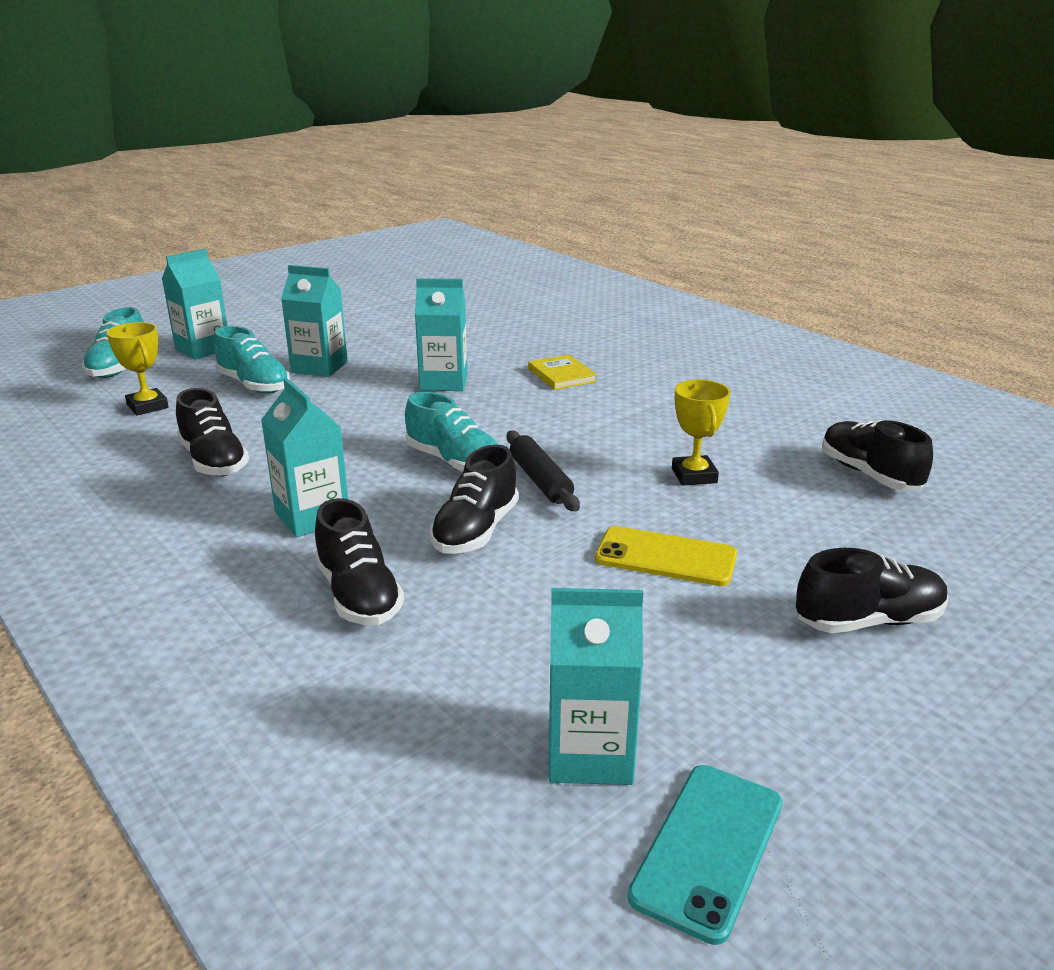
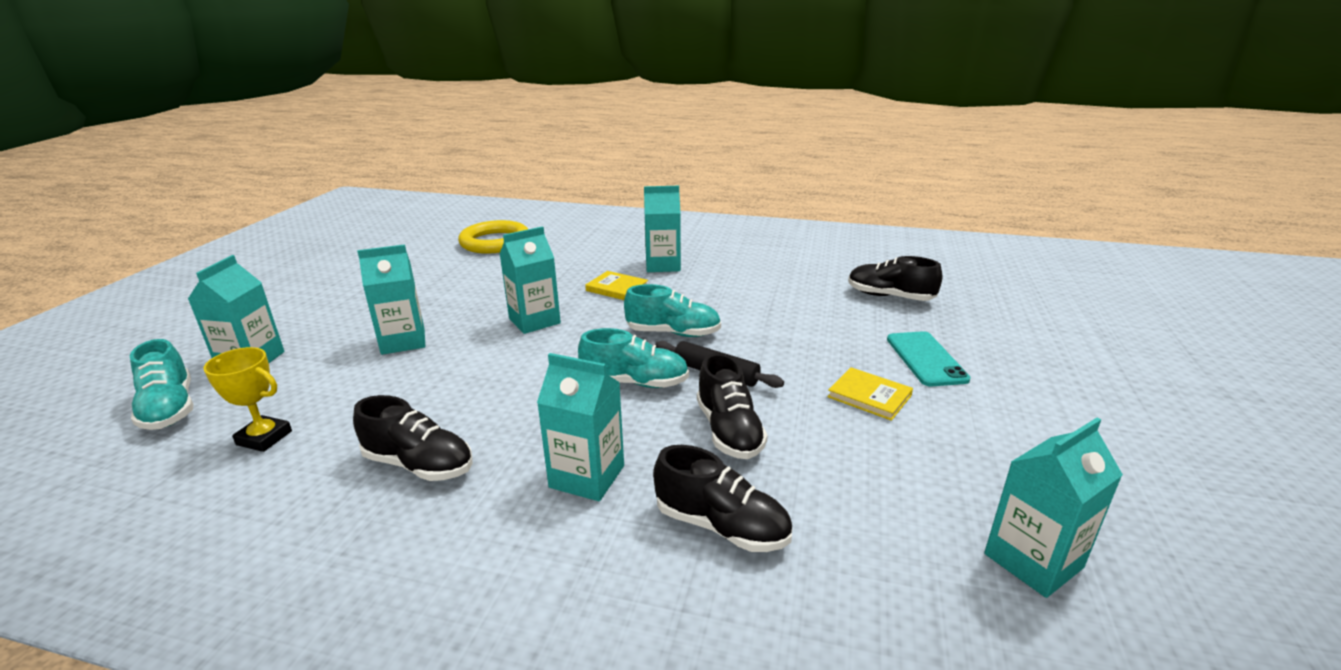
camera: 35 degrees left, 0 degrees up
(254, 385) = (359, 378): turquoise shoe -> turquoise shoe (673, 333)
(508, 301) = (495, 242): none -> yellow ring
(643, 366) = (663, 265): none -> turquoise carton
(665, 557) = (869, 396): yellow phone -> yellow book
(694, 475) = (803, 332): yellow trophy -> none
(708, 849) = (1174, 584): turquoise phone -> turquoise phone (926, 359)
(868, 621) = (1020, 389): black shoe -> none

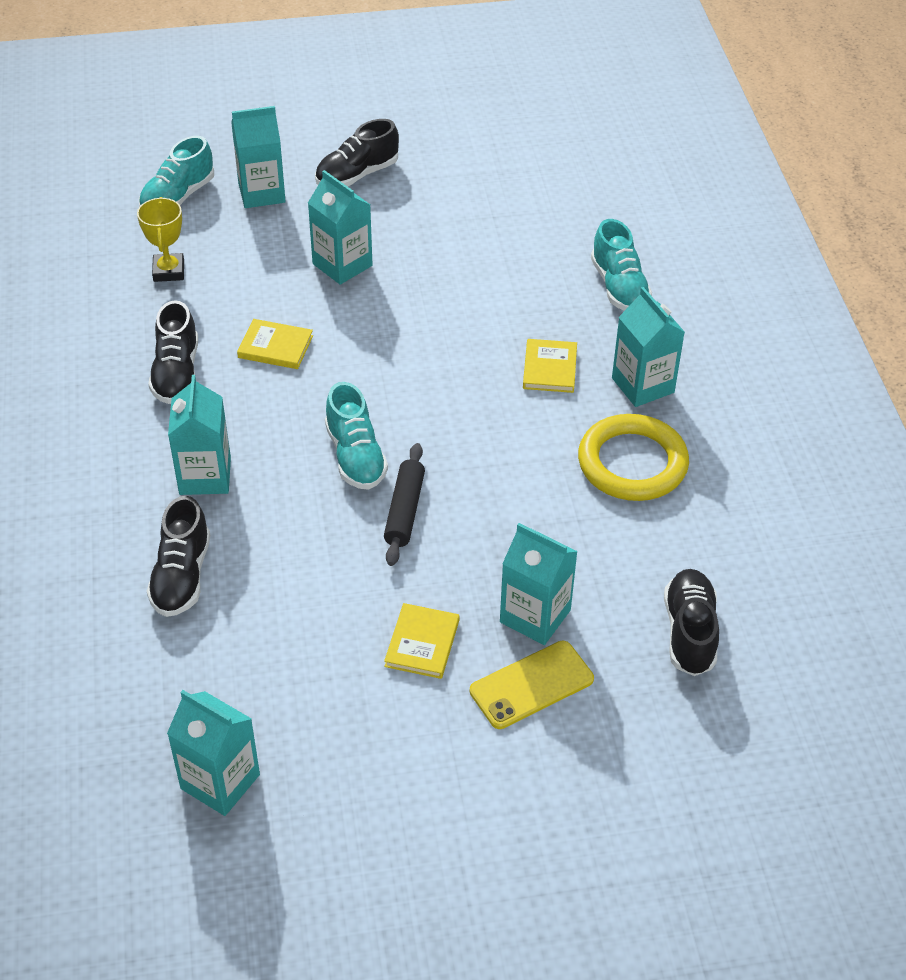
camera: 65 degrees right, 20 degrees up
(457, 395) = (275, 347): none -> yellow book
(495, 242) = (609, 211): yellow ring -> yellow ring (632, 463)
(534, 321) = (433, 335): turquoise carton -> turquoise carton (535, 616)
(673, 333) = (469, 452): turquoise shoe -> turquoise shoe (619, 287)
(729, 431) = (308, 547): black shoe -> black shoe (357, 175)
(926, 359) = (531, 685): turquoise phone -> yellow phone

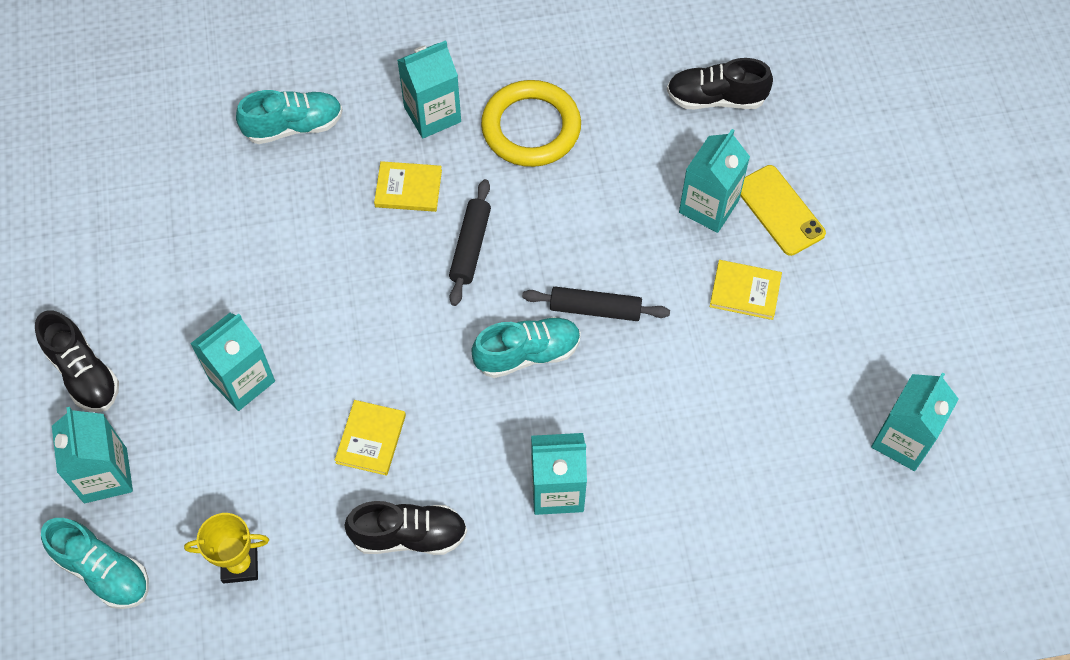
camera: 90 degrees left, 15 degrees up
(181, 576) = (686, 497): black shoe -> none
(481, 414) = (470, 247): none -> black rolling pin

